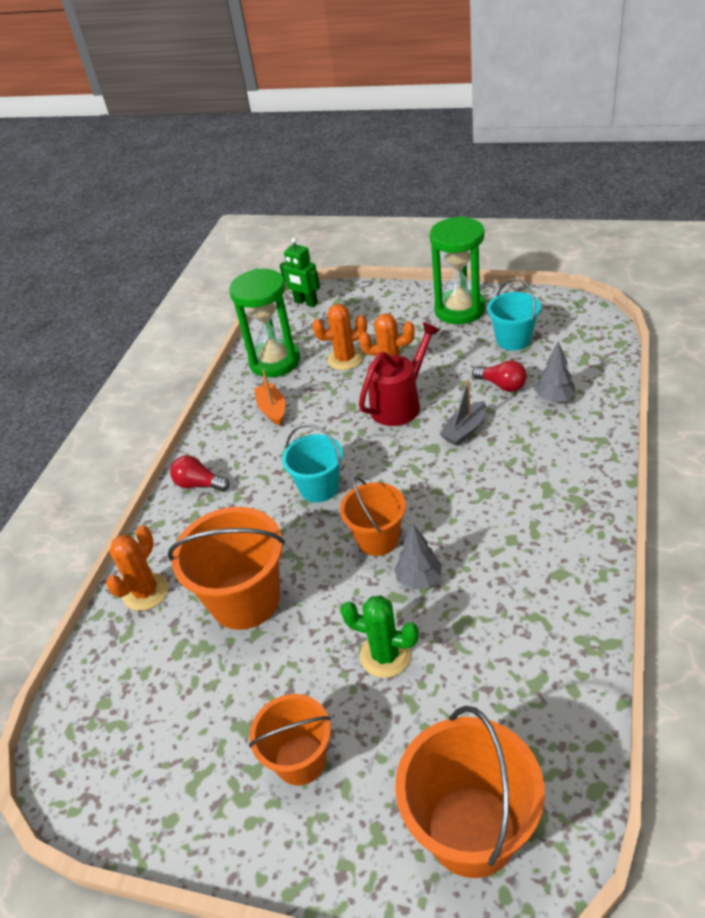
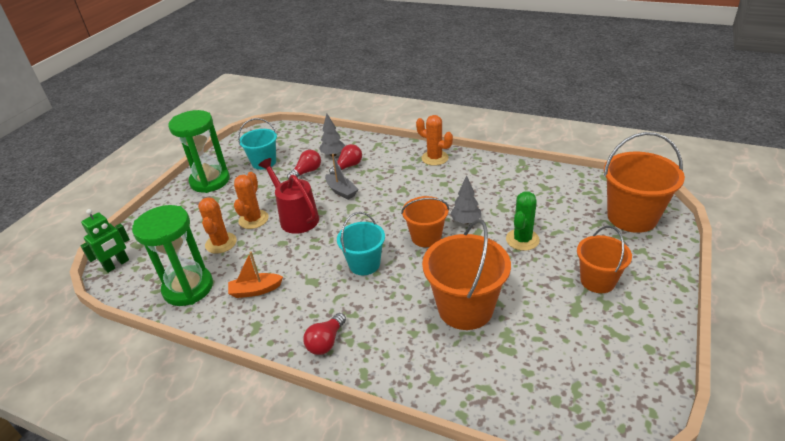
camera: 85 degrees left, 5 degrees down
(146, 592) = (443, 377): orange cactus -> orange cactus (435, 158)
(527, 422) = (348, 166): none -> red light bulb

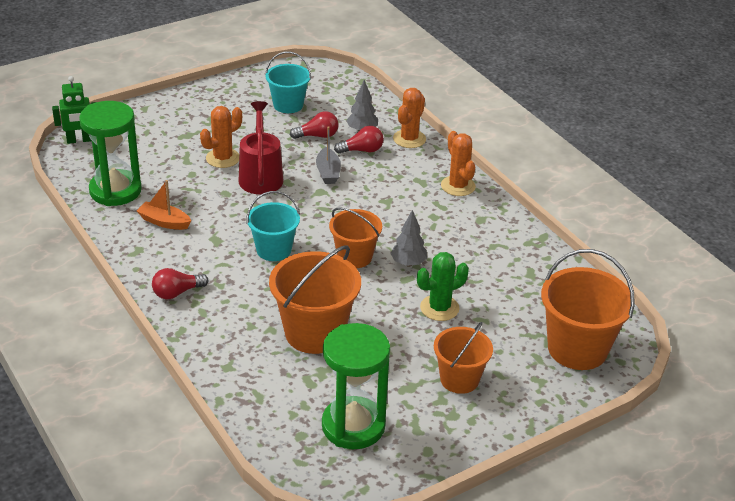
camera: 30 degrees right, 0 degrees up
(210, 181) = (221, 100): green hourglass -> green hourglass (353, 426)
(221, 243) = (175, 166): orange cactus -> orange cactus (409, 139)

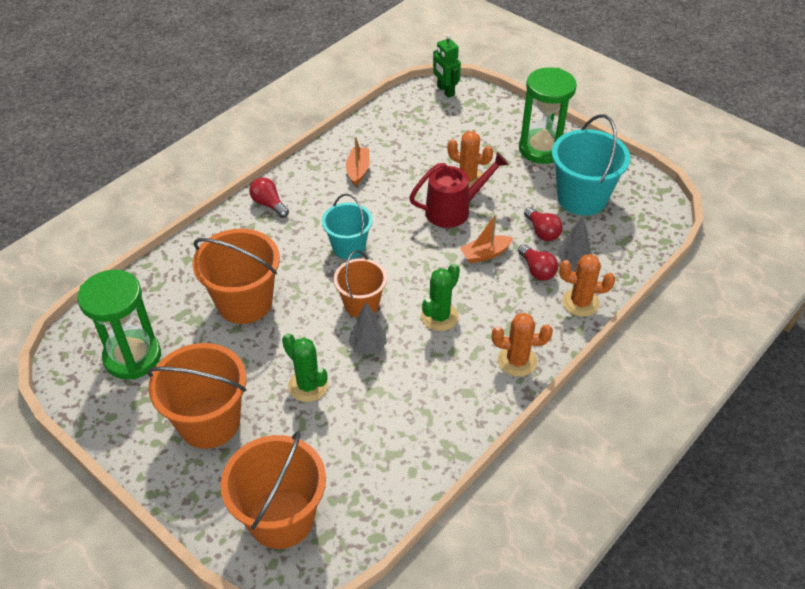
camera: 75 degrees right, 10 degrees up
(115, 191) = (387, 131): green hourglass -> green hourglass (541, 149)
(288, 105) = (582, 198): turquoise bucket -> turquoise bucket, size x1.59
(328, 172) = (485, 254): grey boat -> orange boat
(391, 215) = (439, 316): none -> green cactus
(458, 186) = (517, 361): orange cactus -> orange cactus turned 45 degrees clockwise
(459, 379) = (209, 422): orange bucket -> orange bucket, size x1.59

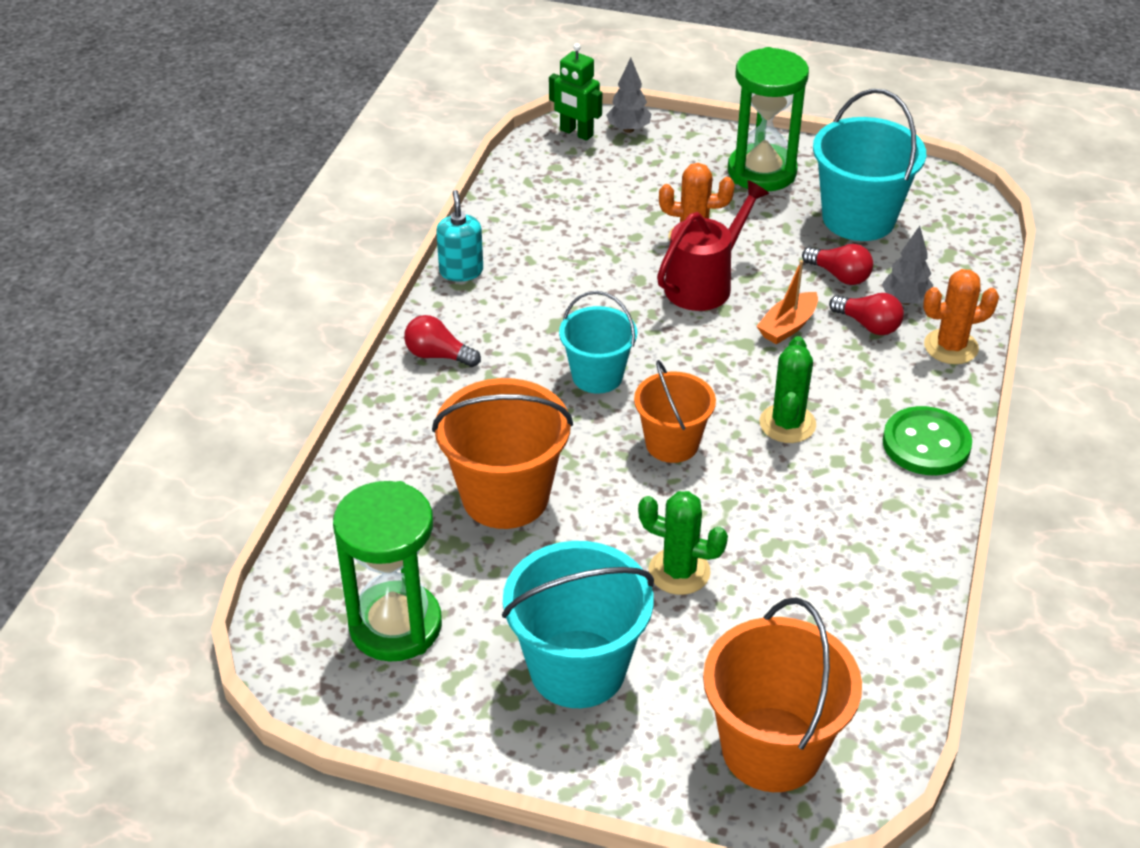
camera: 25 degrees left, 5 degrees down
(209, 422) = (577, 669): orange bucket -> turquoise bucket
(318, 157) = (461, 271): none -> turquoise soap dispenser
(358, 170) = (533, 272): orange boat -> none
(368, 347) = (722, 494): grey tree -> grey tree (628, 129)
(517, 361) = (926, 444): orange cactus -> green button

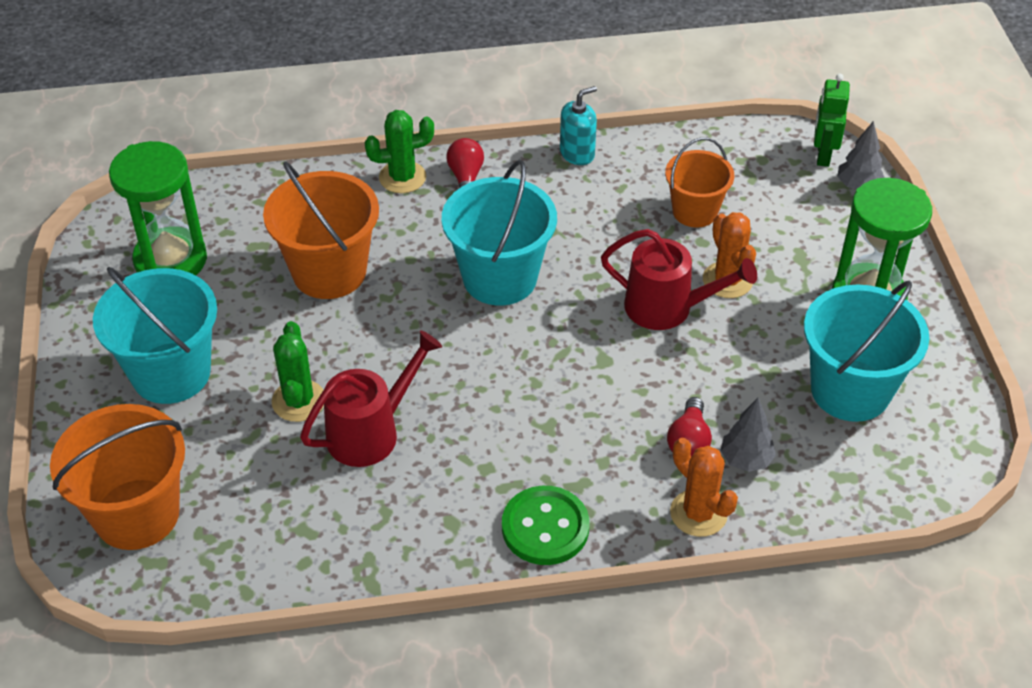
camera: 65 degrees right, 5 degrees up
(597, 376) = (500, 278): turquoise bucket -> turquoise bucket, size x1.59
(672, 443) = (444, 351): orange bucket -> orange bucket (695, 211)
(751, 528) = (371, 432): none -> red watering can
(787, 326) = (647, 382): orange boat -> none
(787, 424) = (513, 419): green cactus -> green cactus (402, 177)
(839, 275) = (748, 400): red light bulb -> none

